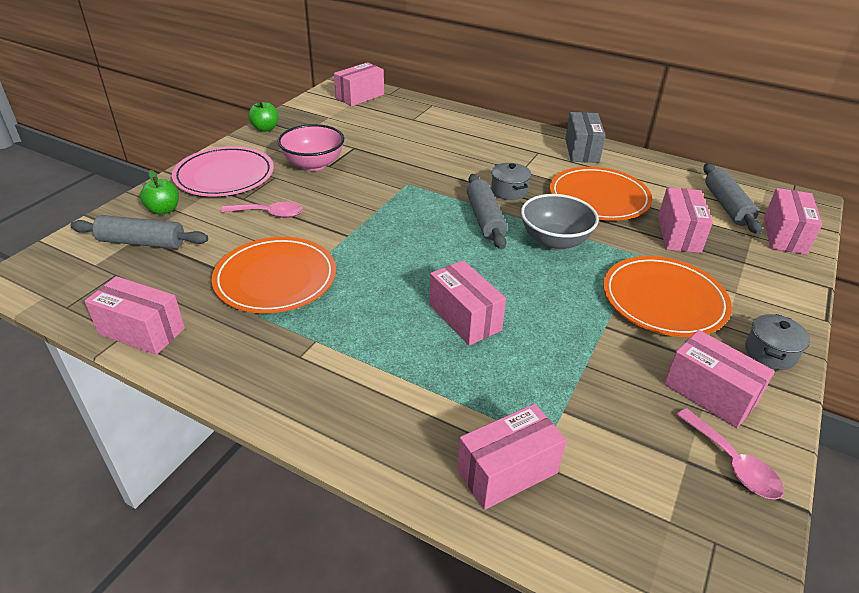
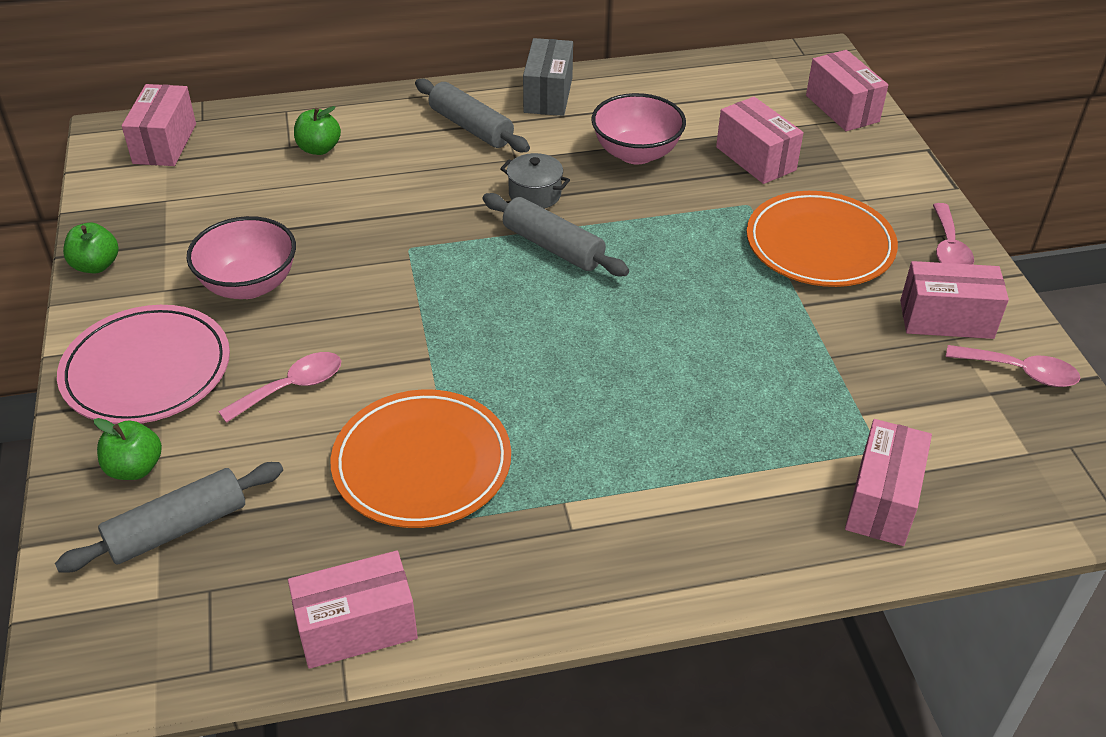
camera: 40 degrees left, 5 degrees up
(425, 125) = (319, 149): none -> green apple
(464, 317) = (674, 378): pink box -> none
(554, 241) = (654, 234): grey bowl -> none
(582, 150) = (548, 95): grey box -> grey box turned 45 degrees clockwise
(599, 198) = (636, 153): orange plate -> pink bowl
(726, 206) = (762, 98): grey rolling pin -> grey rolling pin (471, 127)
(770, 353) = (949, 248): grey pot -> pink spoon

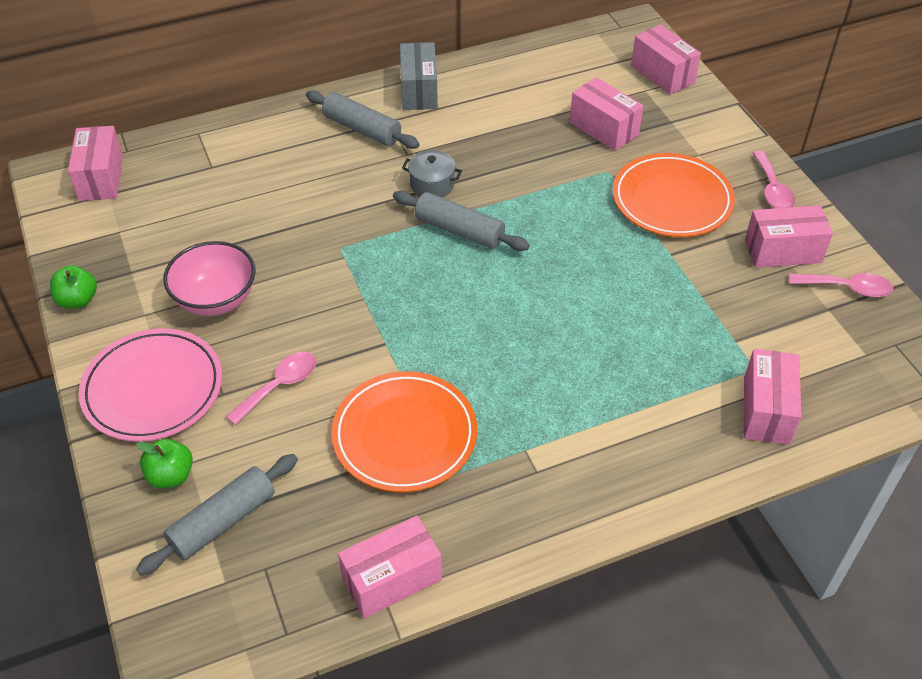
camera: 10 degrees left, 5 degrees up
(319, 149) = (238, 166): green apple -> none
(636, 153) = (506, 136): pink bowl -> none

